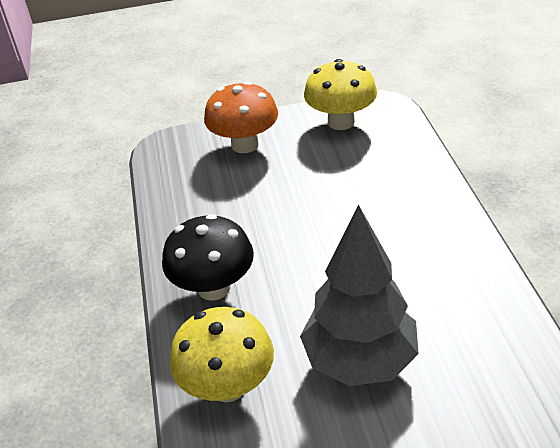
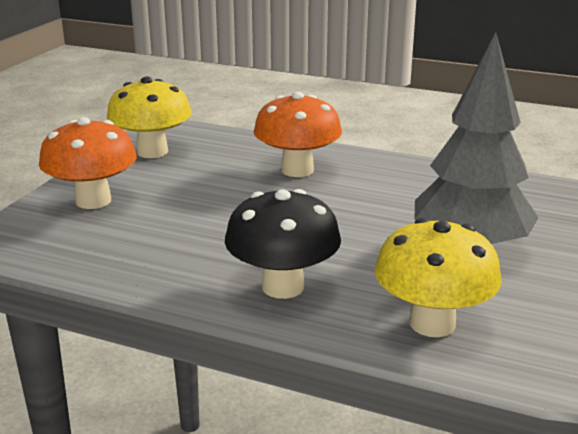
camera: 60 degrees left, 15 degrees down
(393, 202) = (297, 170): none -> orange mushroom

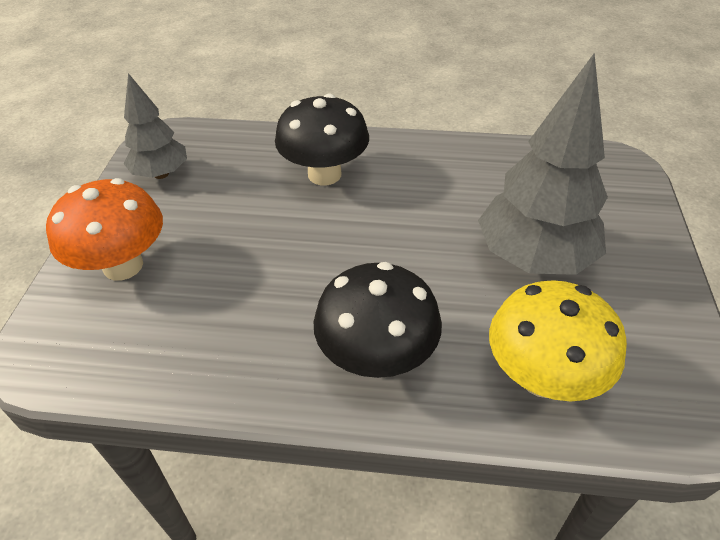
camera: 15 degrees left, 20 degrees up
(152, 152) = (161, 174): yellow mushroom -> grey tree
(297, 170) = (324, 174): orange mushroom -> black mushroom

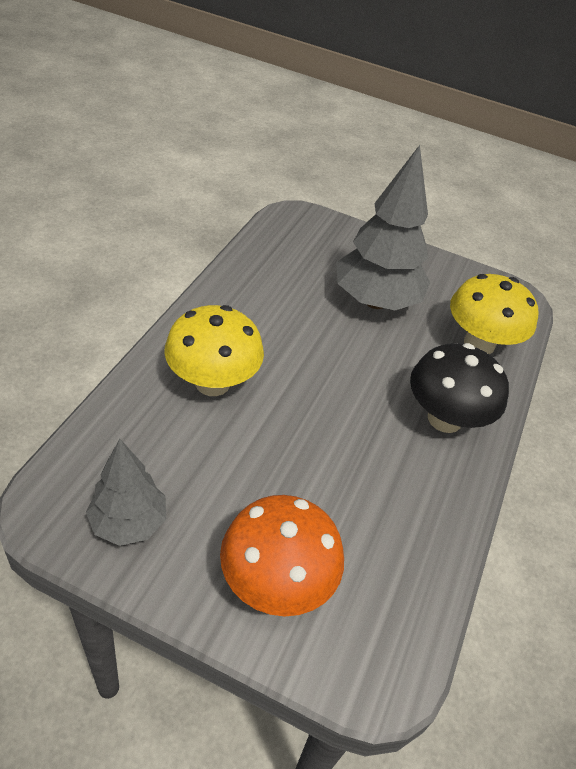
camera: 80 degrees left, 0 degrees up
(324, 174) = (212, 382): black mushroom -> yellow mushroom

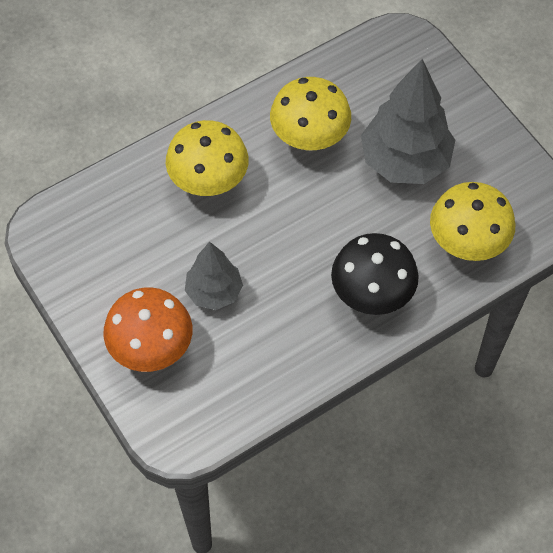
camera: 40 degrees right, 15 degrees up
(128, 523) = (85, 262): grey tree -> grey tree (214, 292)
(280, 311) = (309, 138): none -> yellow mushroom

